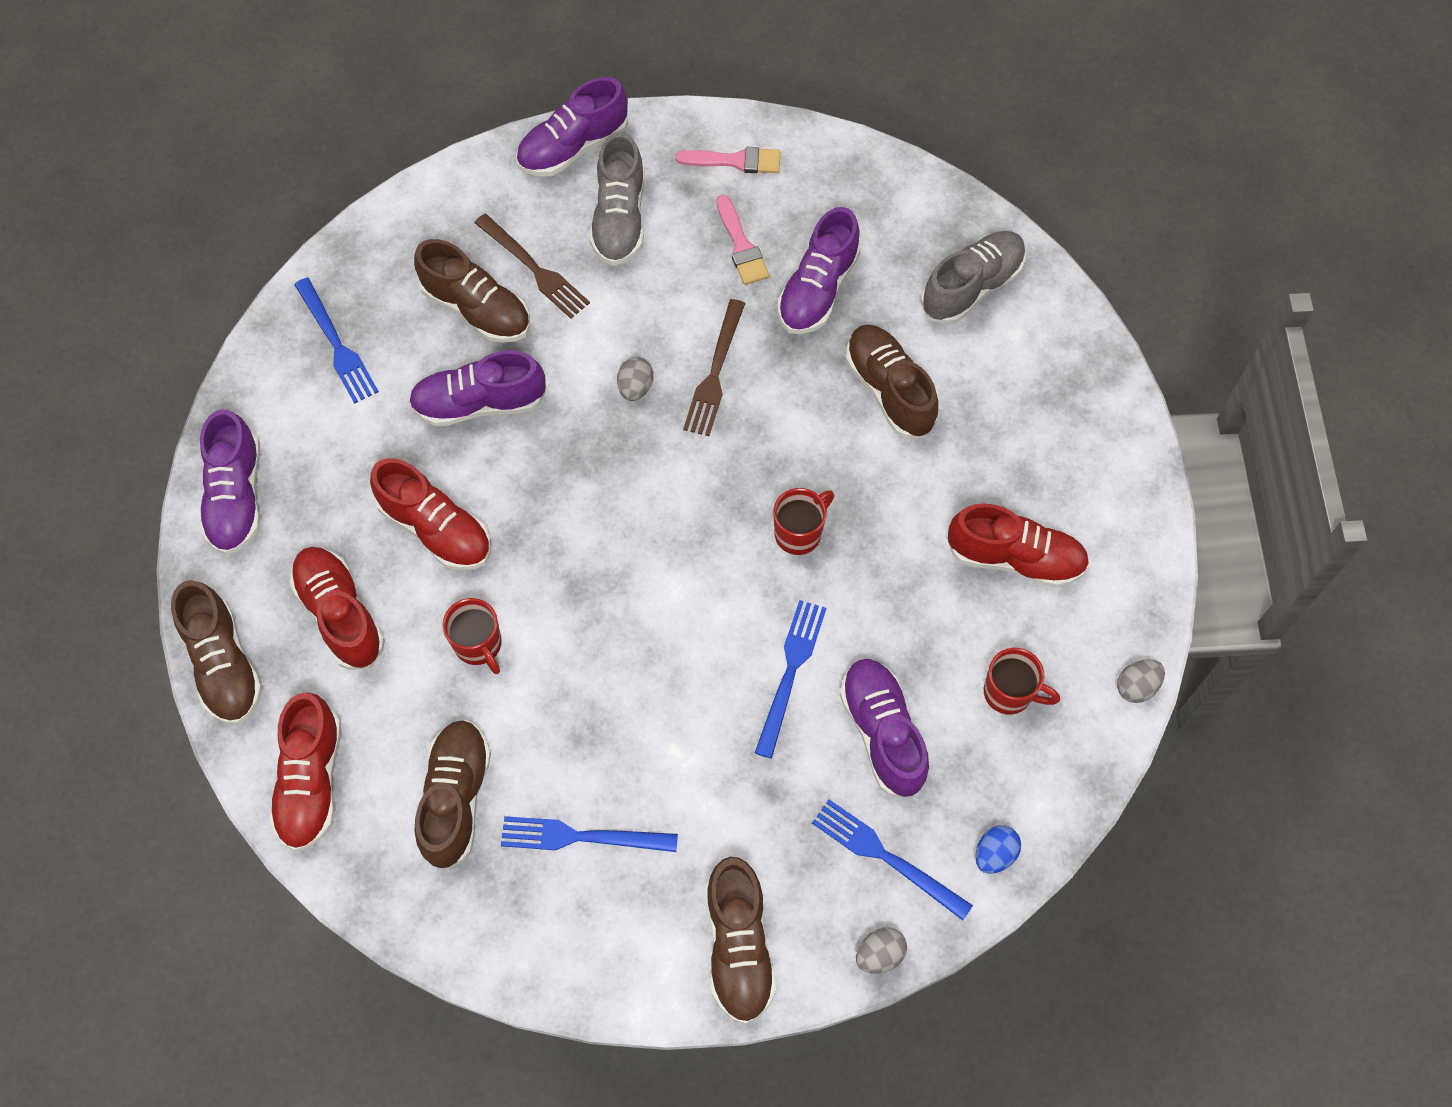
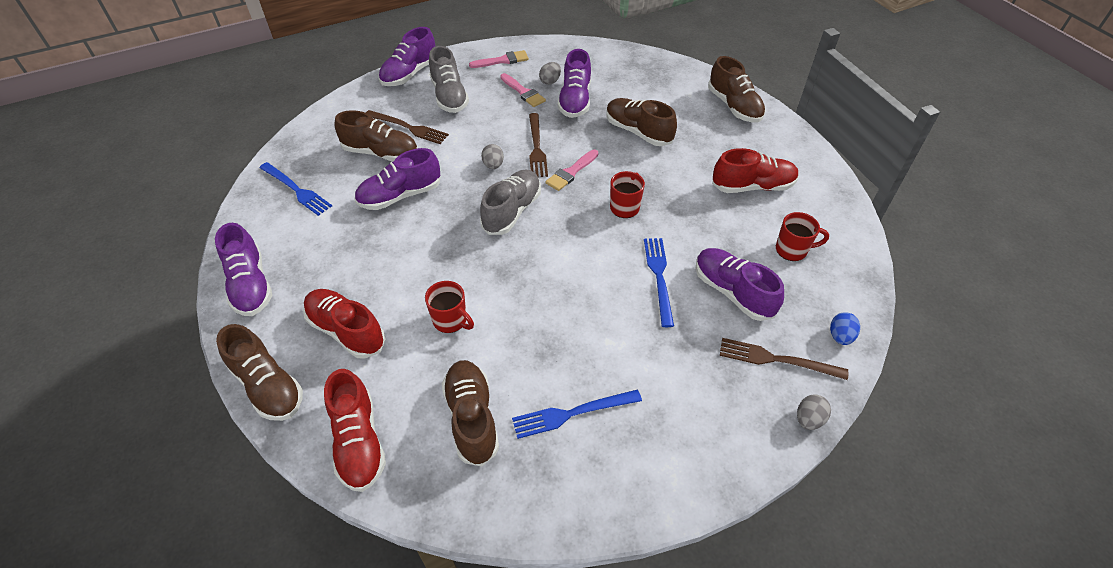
camera: 20 degrees left, 15 degrees down
(436, 529) = (396, 265): red shoe -> none
(738, 946) = (714, 447): brown shoe -> brown shoe (734, 106)
(747, 439) = (571, 172): none -> pink brush
(886, 857) = (776, 359): blue fork -> brown fork
(972, 287) = (655, 81): grey shoe -> grey shoe (512, 211)
(1136, 686) = (858, 227): grey egg -> grey egg (550, 81)

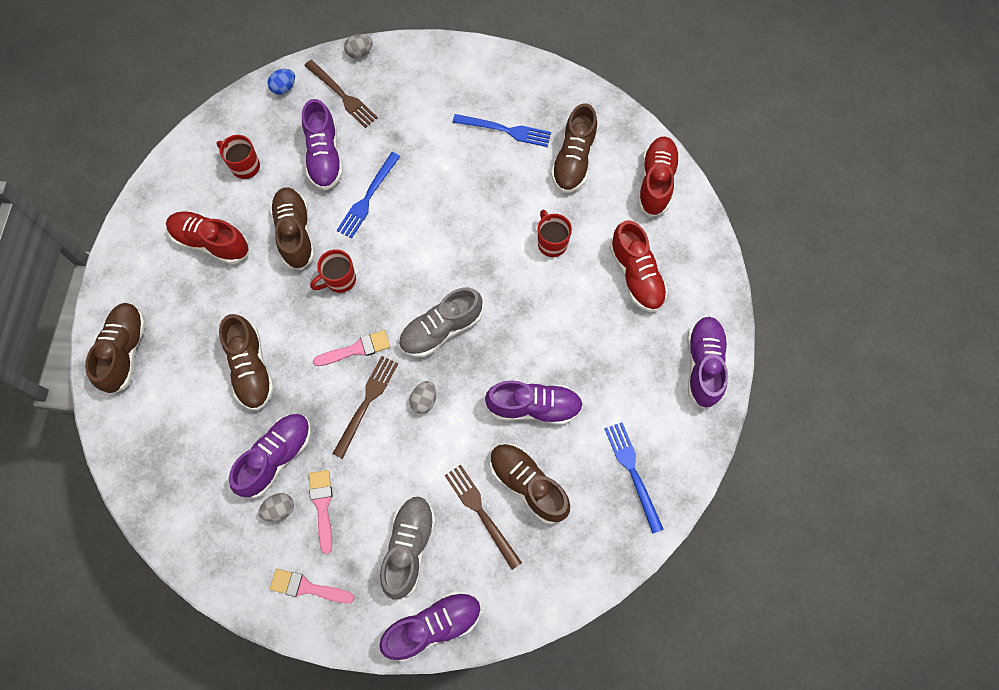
camera: 150 degrees left, 20 degrees up
(268, 386) = (708, 256): brown shoe -> brown shoe (295, 233)

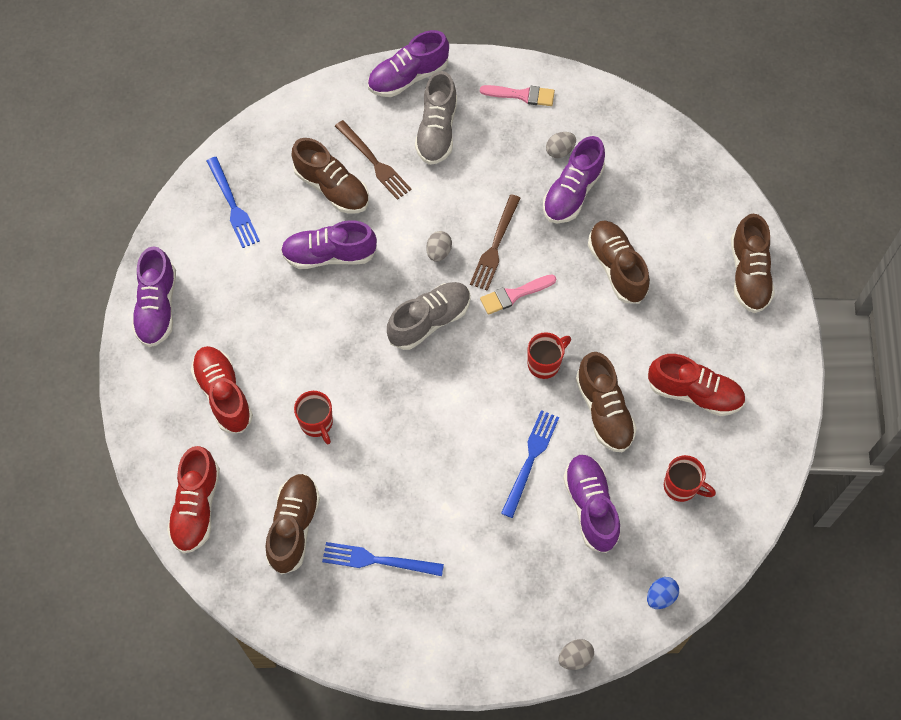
camera: 175 degrees right, 5 degrees down
(322, 506) = (521, 156): pink brush -> none
(342, 95) = (585, 592): brown fork -> none

